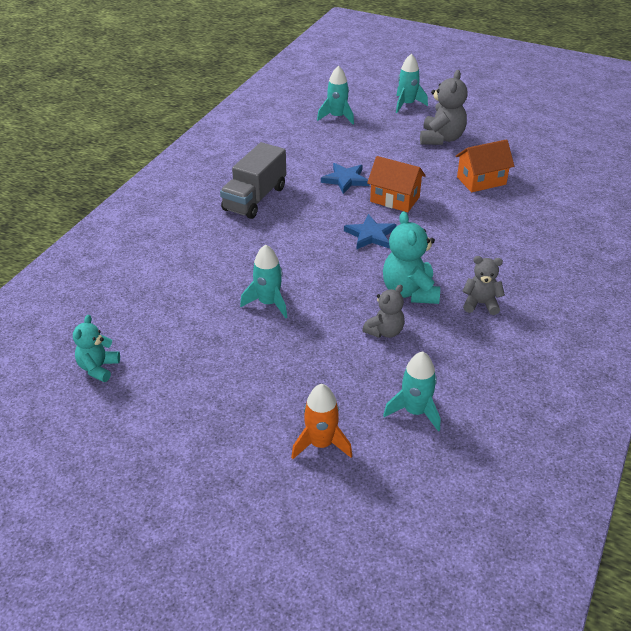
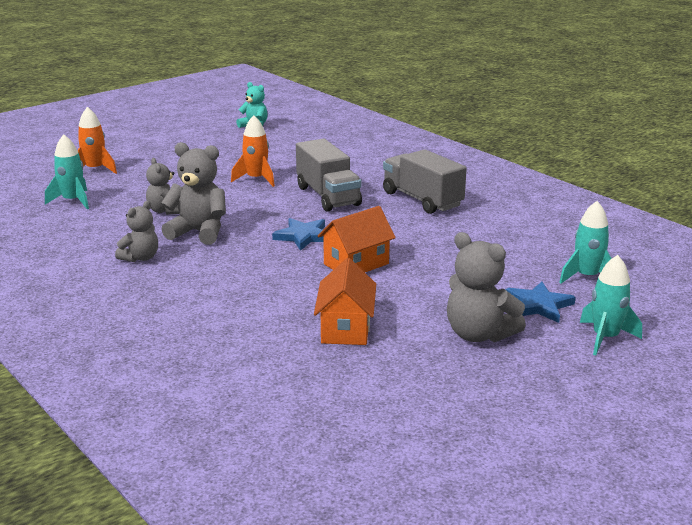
camera: 115 degrees right, 15 degrees down
(268, 303) = (256, 179): turquoise rocket -> orange rocket
(280, 247) = (328, 196): none -> grey truck
(345, 180) = (421, 248): blue star -> blue star (538, 305)
(409, 292) = (199, 232): turquoise teddy bear -> grey teddy bear

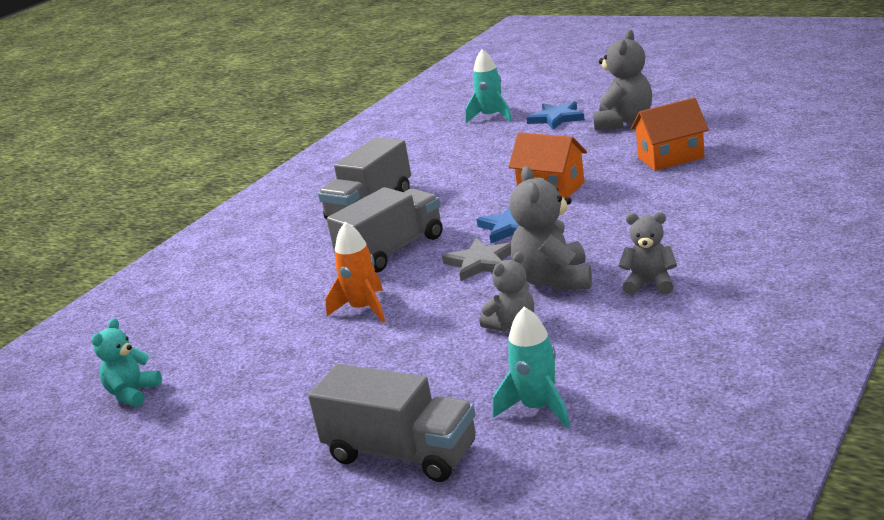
camera: 105 degrees left, 0 degrees up
(95, 169) = (401, 453): orange rocket -> grey truck
(263, 217) = (480, 262): none -> grey star
(605, 338) = (584, 94): turquoise rocket -> none

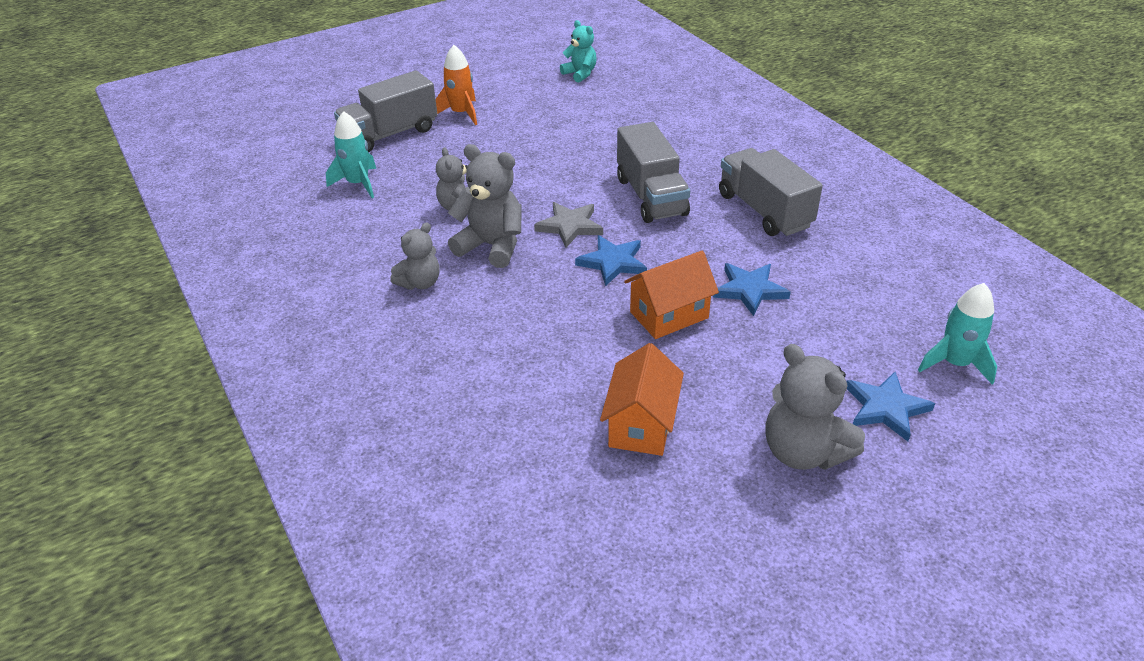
camera: 115 degrees right, 15 degrees up
(364, 309) = (570, 162): orange rocket -> orange rocket (461, 113)
(486, 178) = (750, 290): none -> blue star

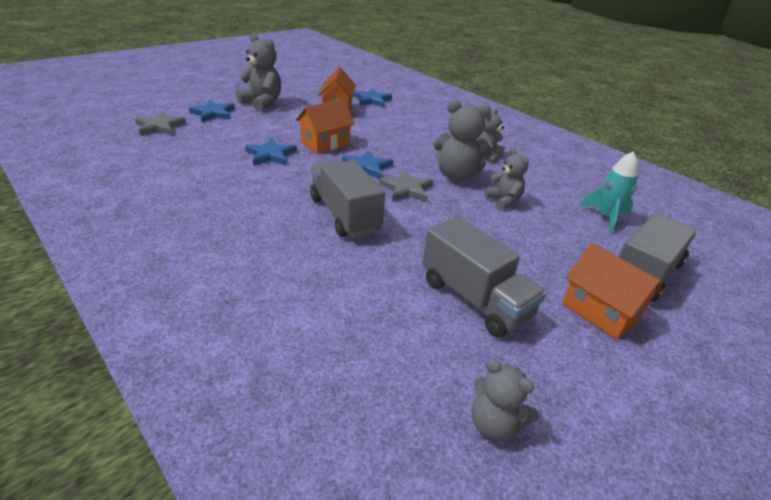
camera: 165 degrees right, 5 degrees down
(461, 113) = (600, 311): orange rocket -> orange house
(557, 466) = (372, 100): none -> blue star
(580, 74) = (494, 423): turquoise teddy bear -> grey teddy bear
(764, 211) = (242, 206): grey truck -> grey truck (474, 299)
(955, 363) = (160, 127): turquoise rocket -> grey star

